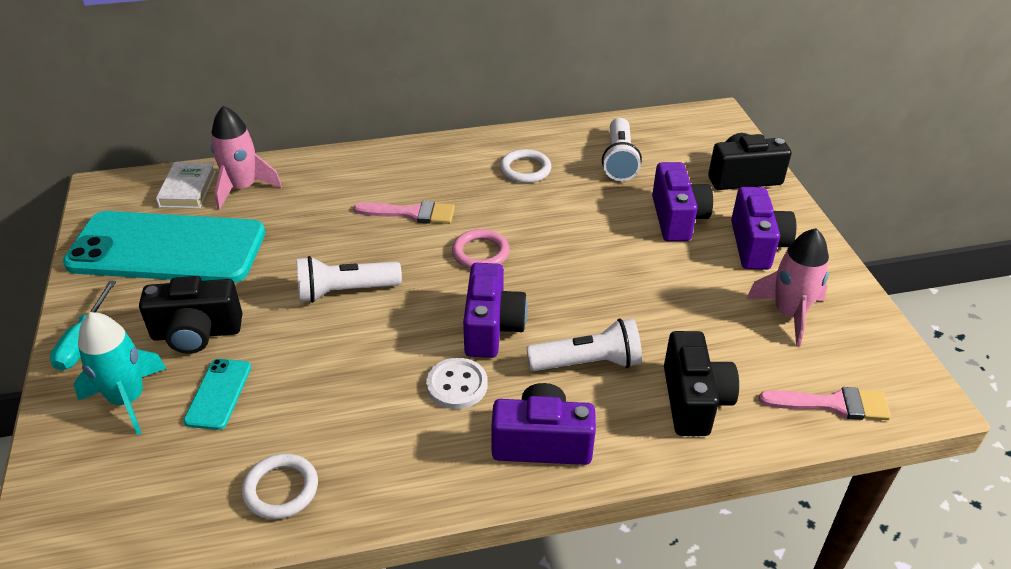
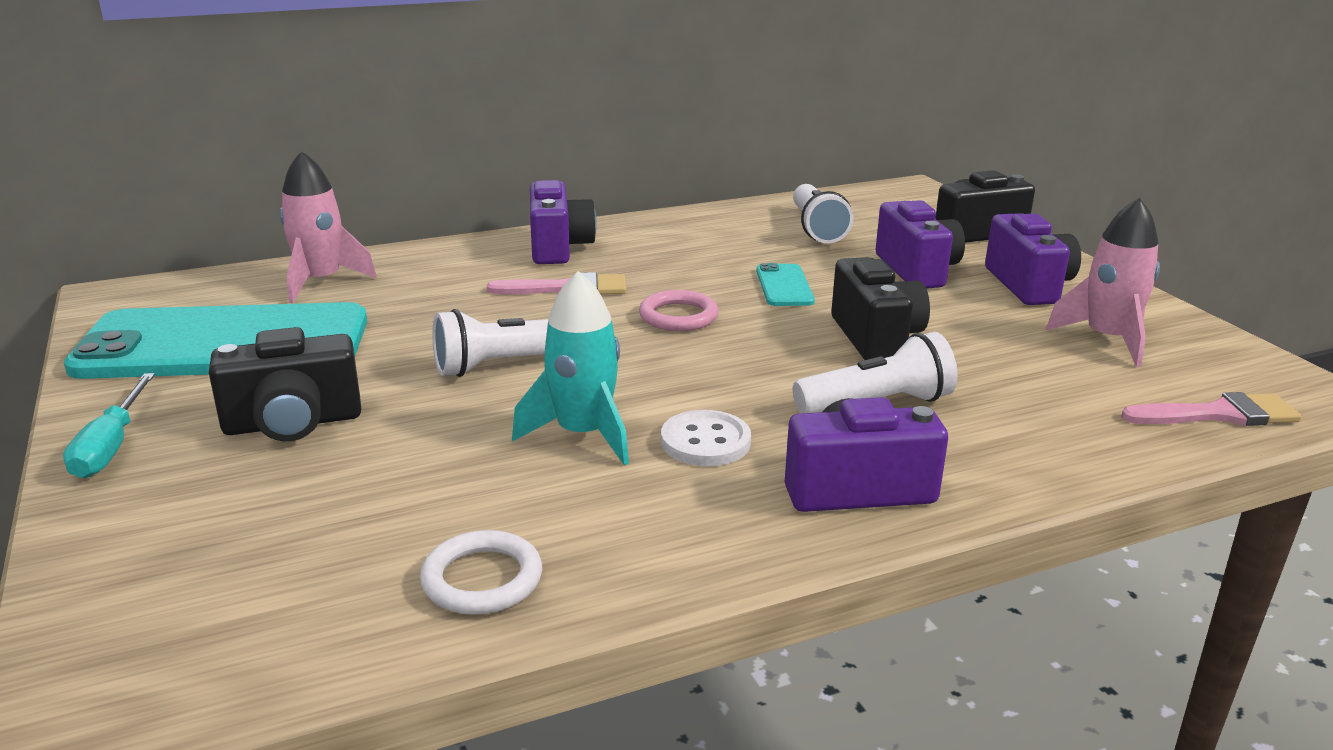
camera: 10 degrees left, 15 degrees down
(128, 399) = (199, 503): turquoise rocket -> turquoise rocket (583, 434)
(188, 189) = (240, 288): white book -> none
(218, 394) = (346, 483): turquoise phone -> turquoise phone (784, 286)
(491, 327) = (727, 382): purple camera -> purple camera (558, 247)
(525, 169) = (701, 243): white ring -> none
(693, 400) = (1039, 427): black camera -> black camera (876, 338)

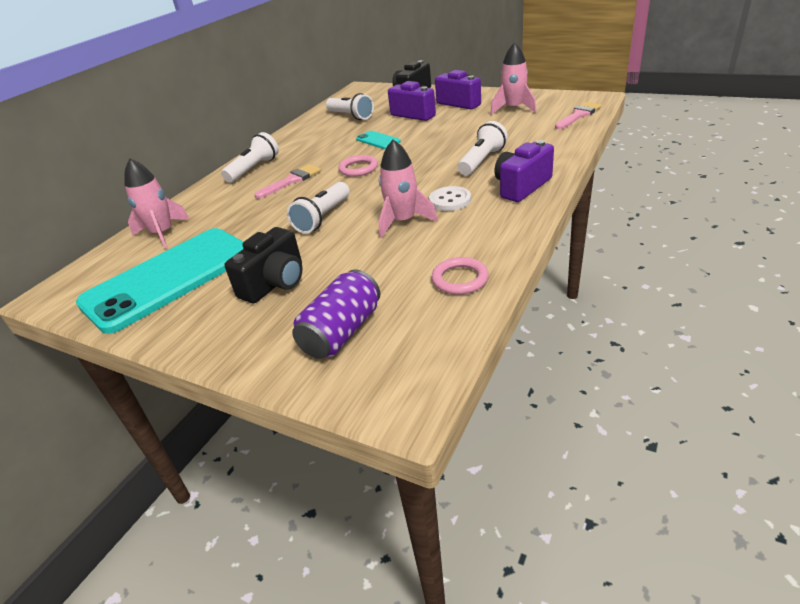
camera: 35 degrees left, 10 degrees up
(111, 446) = (204, 339): turquoise screwdriver -> none
(225, 546) = (342, 332): none -> purple can
(482, 579) = (460, 279): white ring -> pink ring
(558, 247) = (254, 169): purple camera -> white flashlight
(583, 434) = (403, 221): turquoise rocket -> pink rocket
(876, 338) = (443, 142): black camera -> none

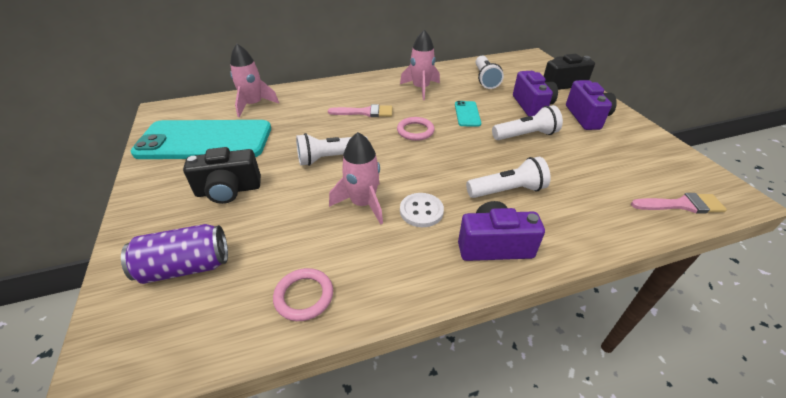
camera: 40 degrees right, 5 degrees up
(254, 169) = (363, 87): white flashlight -> white flashlight (526, 135)
(513, 108) = (625, 153): pink rocket -> pink rocket (421, 88)

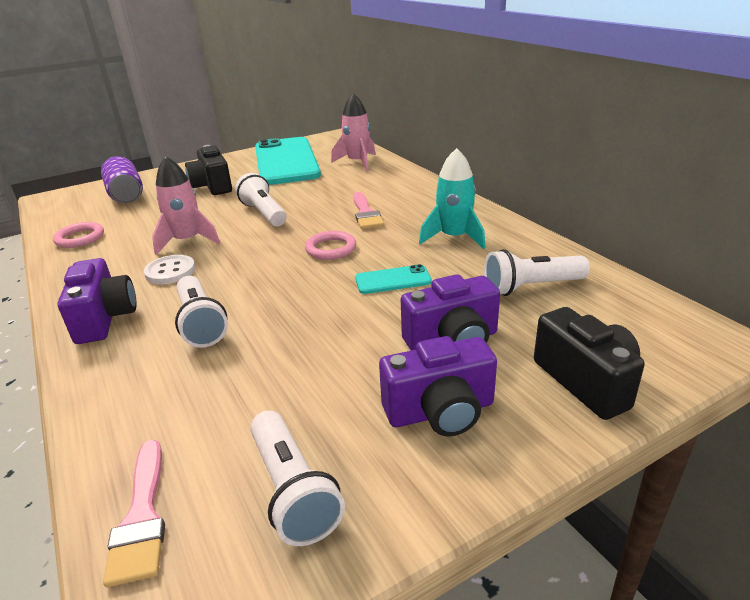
camera: 80 degrees right, 10 degrees down
(421, 88) = (454, 237): pink rocket -> turquoise rocket
(526, 135) = (344, 336): white flashlight -> white flashlight (293, 491)

